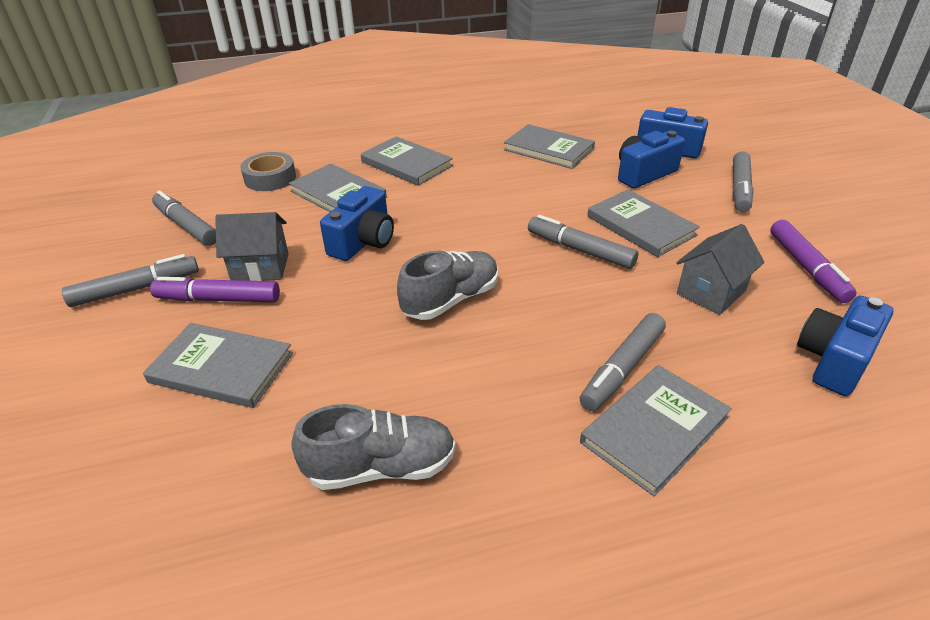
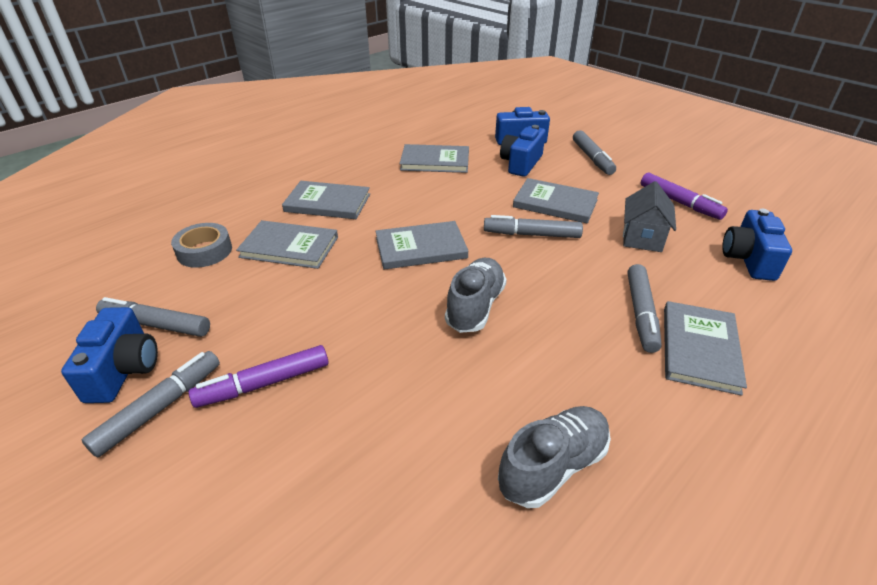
camera: 30 degrees left, 0 degrees up
(221, 368) = (332, 446): grey book -> grey book (421, 248)
(260, 267) = (278, 338): grey house -> none
(363, 242) = (354, 282): blue camera -> blue camera (124, 370)

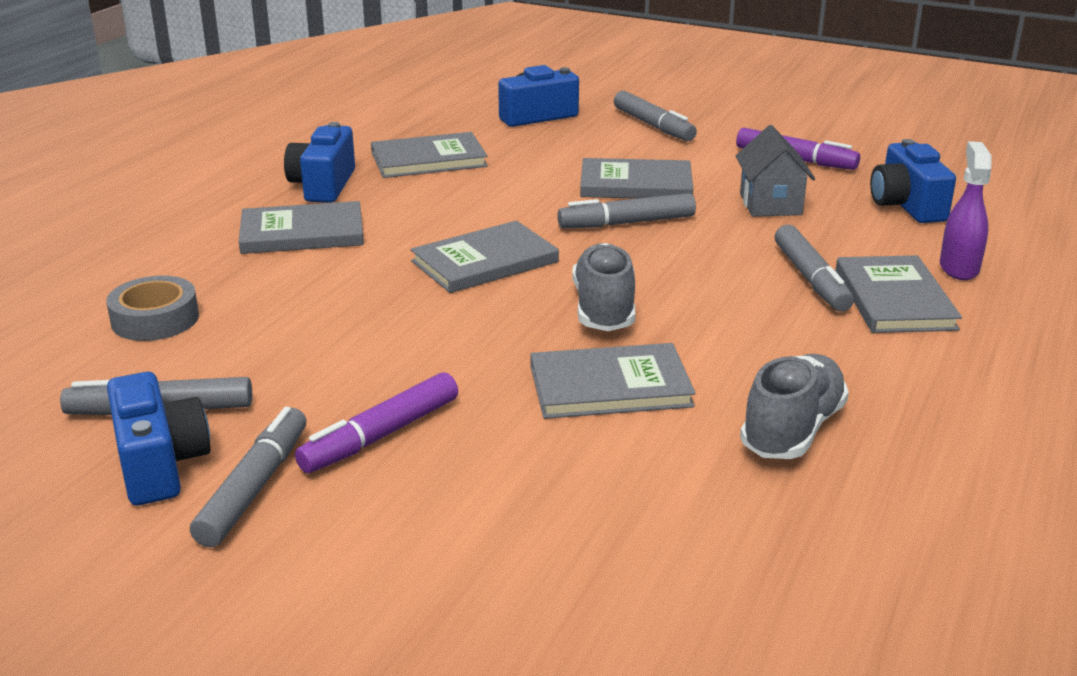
camera: 20 degrees left, 10 degrees down
(289, 247) = (288, 292): grey book -> grey book (610, 386)
(521, 163) = (558, 145): blue camera -> blue camera (323, 185)
(768, 329) = (958, 268): none -> purple spray bottle

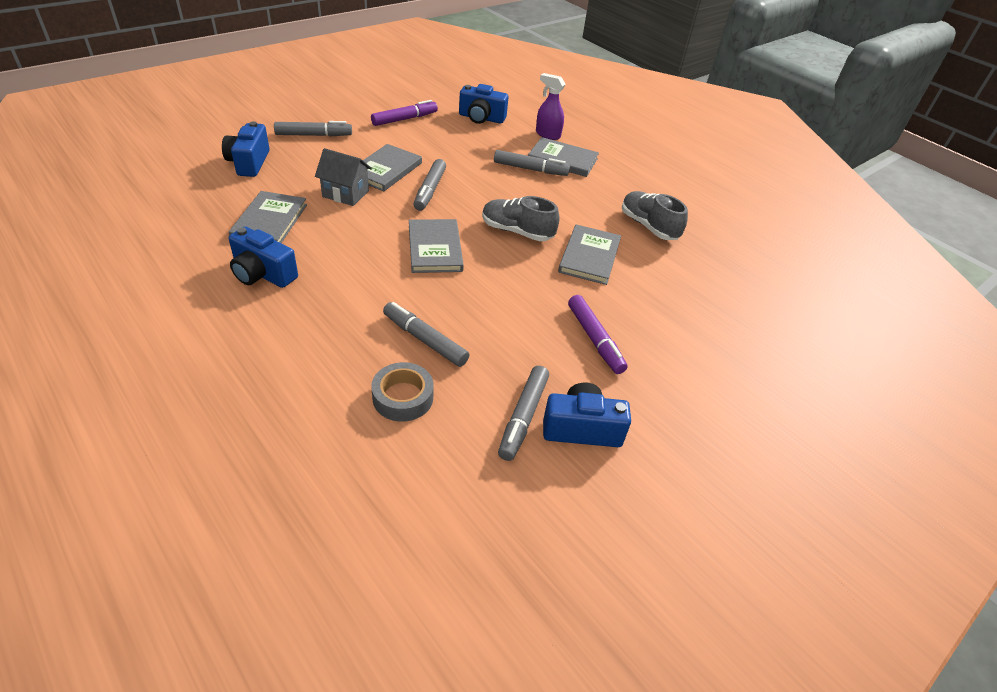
camera: 70 degrees left, 15 degrees up
(254, 487) = (621, 396): grey marker -> grey marker (424, 340)
(302, 233) = (331, 303): grey book -> none
(770, 204) = (447, 146): grey house -> grey house (345, 194)

